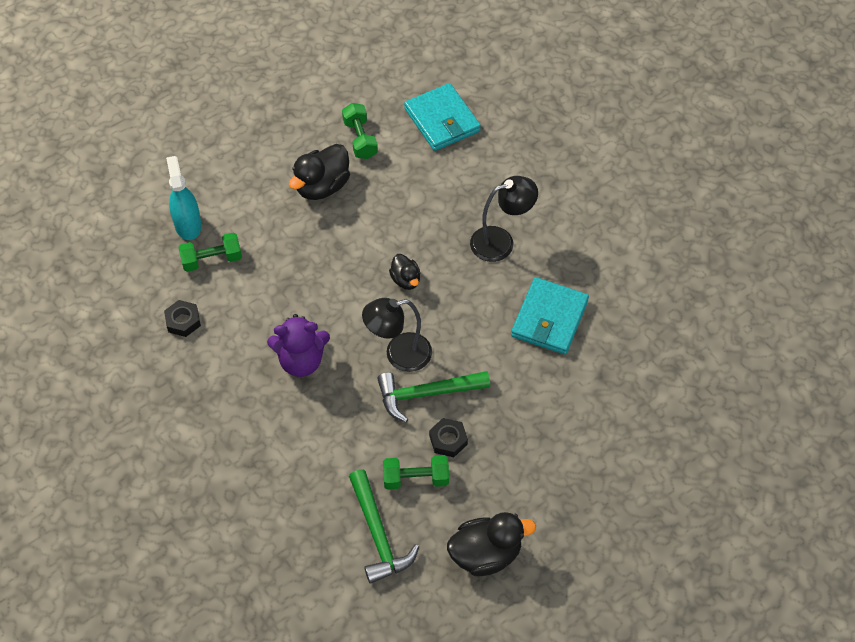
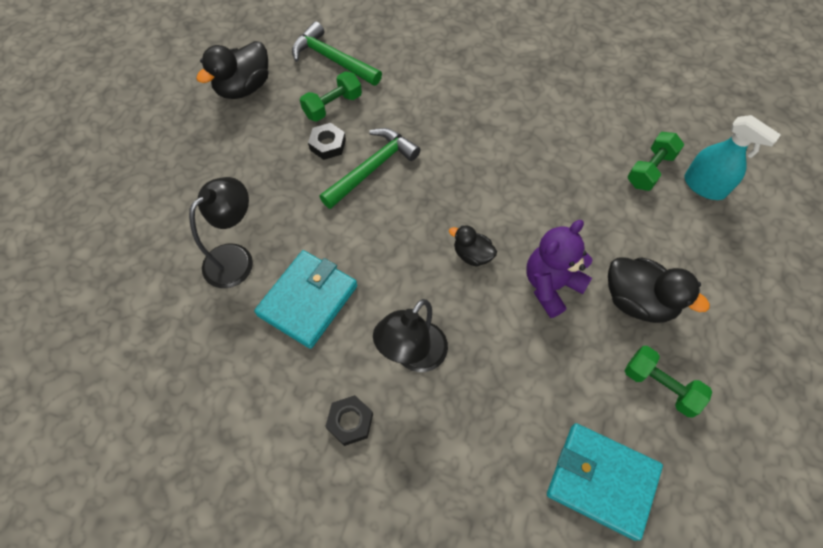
camera: 145 degrees right, 5 degrees up
(183, 321) = (614, 111): black nut -> black nut (350, 422)
(301, 361) = (494, 135): purple teddy bear -> purple teddy bear (551, 285)
(322, 186) = (638, 301): black duck -> black duck turned 120 degrees clockwise
(399, 354) = (421, 185): black lamp -> black lamp (236, 258)
(549, 318) = (308, 300): turquoise wallet -> turquoise wallet turned 45 degrees clockwise

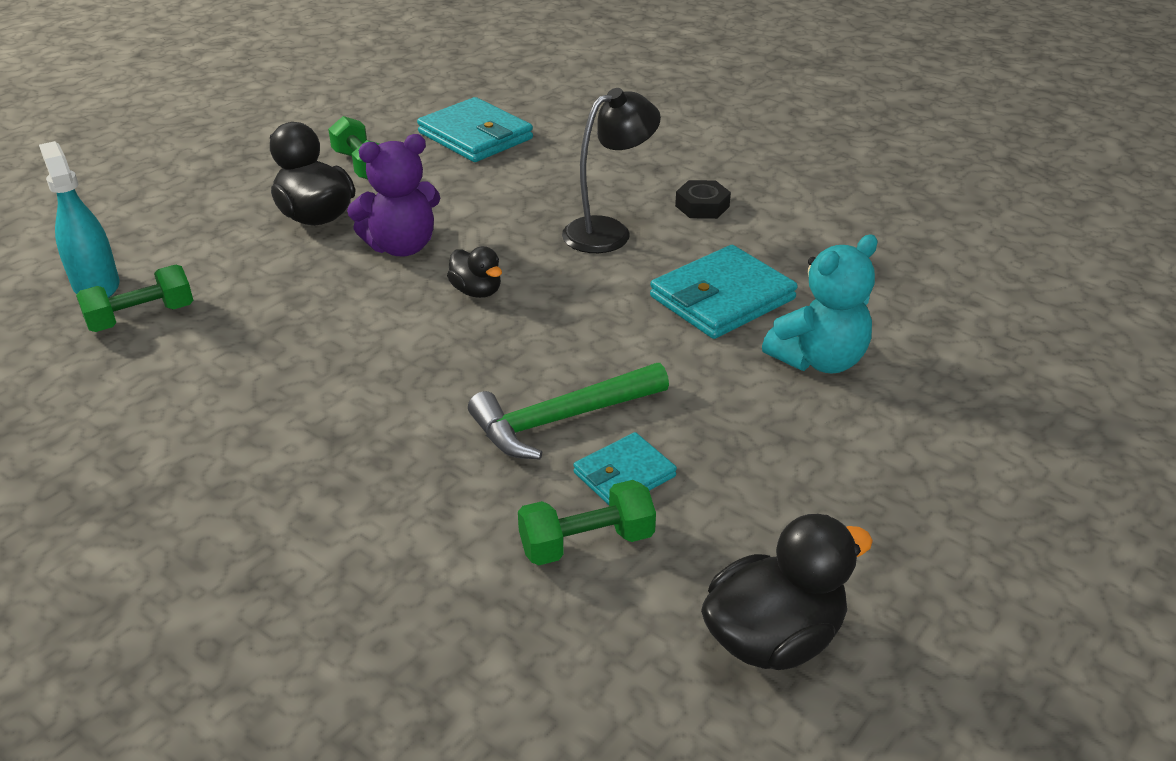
camera: 160 degrees left, 25 degrees down
(236, 258) = (819, 360): black lamp -> turquoise teddy bear
(328, 144) = (624, 475): black nut -> turquoise wallet
(332, 59) = (543, 651): green hammer -> none

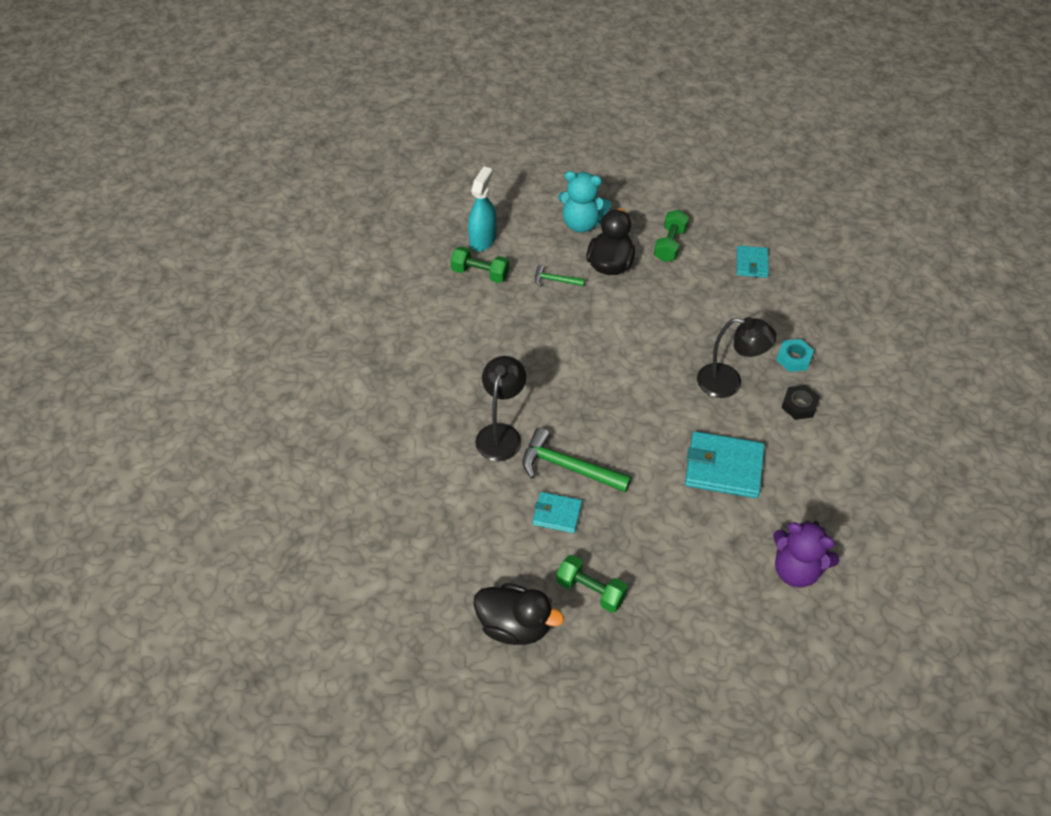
camera: 50 degrees right, 15 degrees up
(264, 266) = (555, 280): none -> green hammer
(401, 247) = (624, 315): purple teddy bear -> purple teddy bear (796, 570)
(421, 451) = (501, 434): none -> black lamp
(475, 136) = (752, 263): turquoise wallet -> turquoise wallet, size x0.58
(476, 291) = (622, 369): black duck -> none
(586, 542) = (505, 528): green dumbbell -> green dumbbell (591, 590)
(636, 177) = (794, 358): none -> turquoise nut
(819, 360) = (715, 538): turquoise teddy bear -> turquoise teddy bear (581, 223)

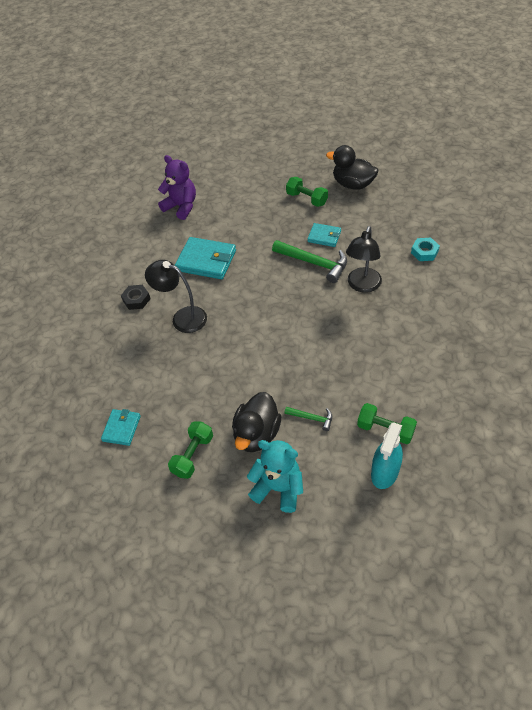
camera: 170 degrees left, 0 degrees up
(794, 358) = (124, 335): turquoise nut -> turquoise nut (424, 252)

